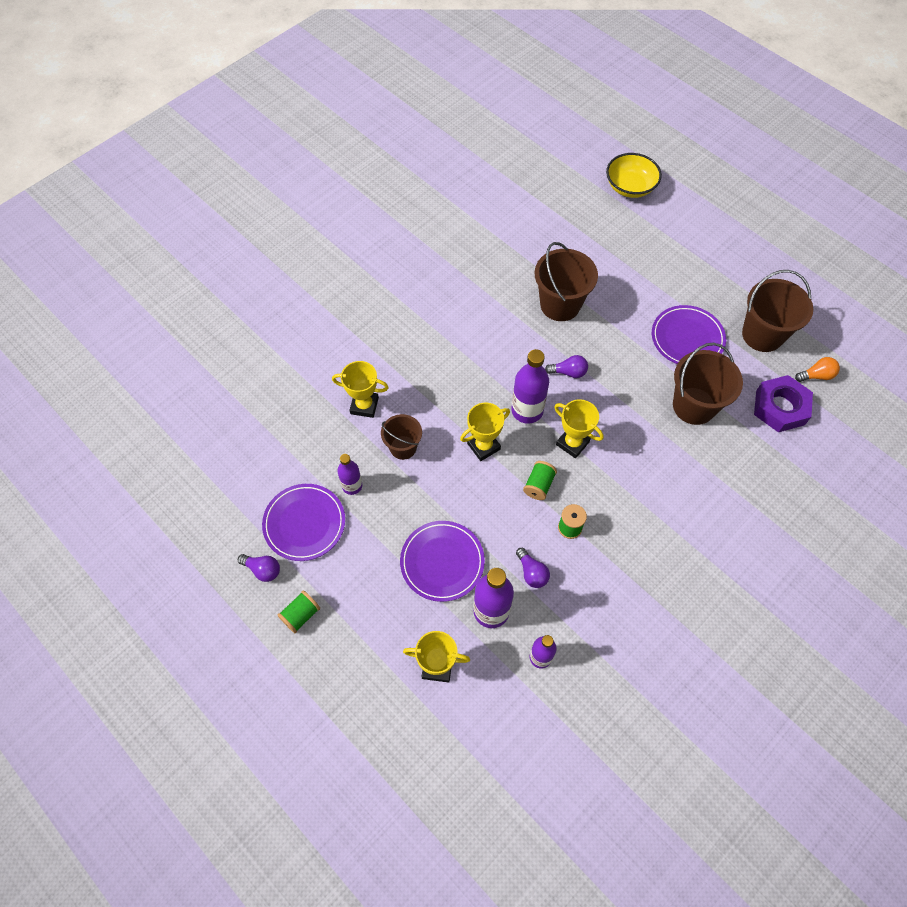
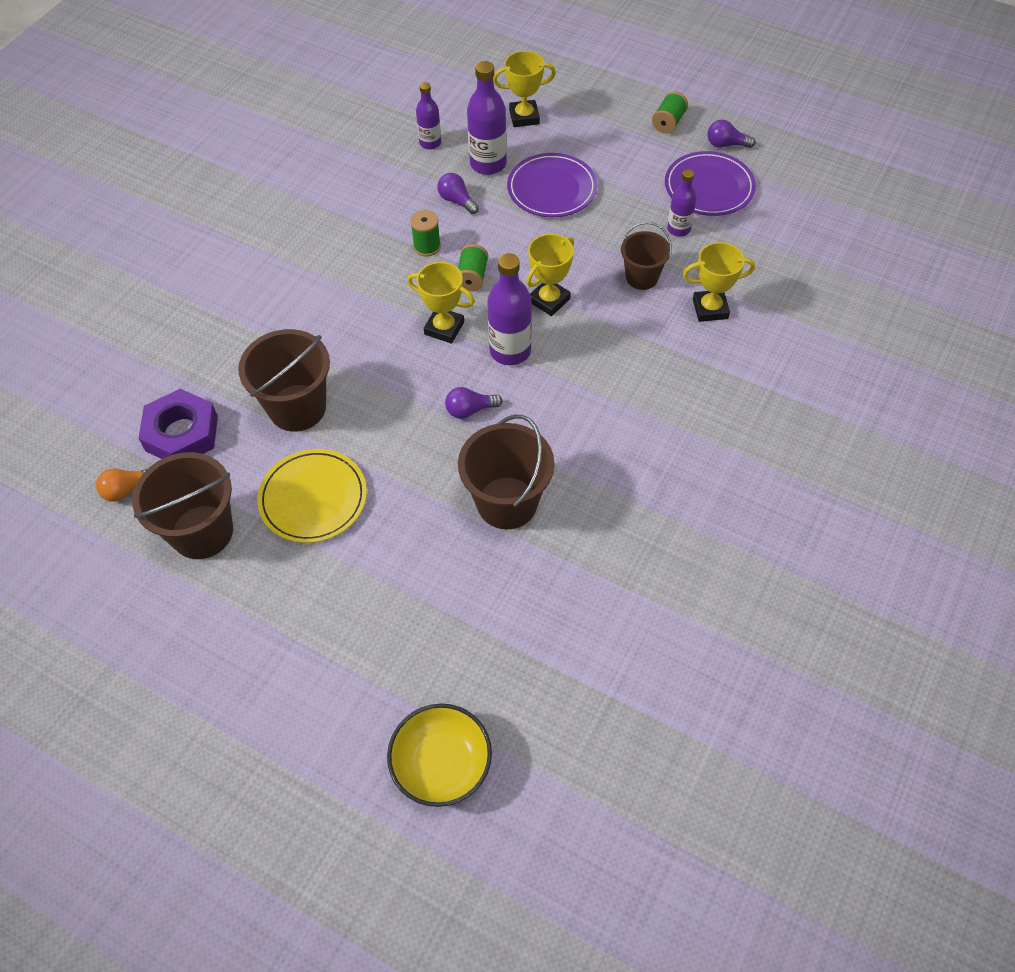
camera: 165 degrees right, 5 degrees down
(687, 338) = (313, 498): purple plate -> yellow plate

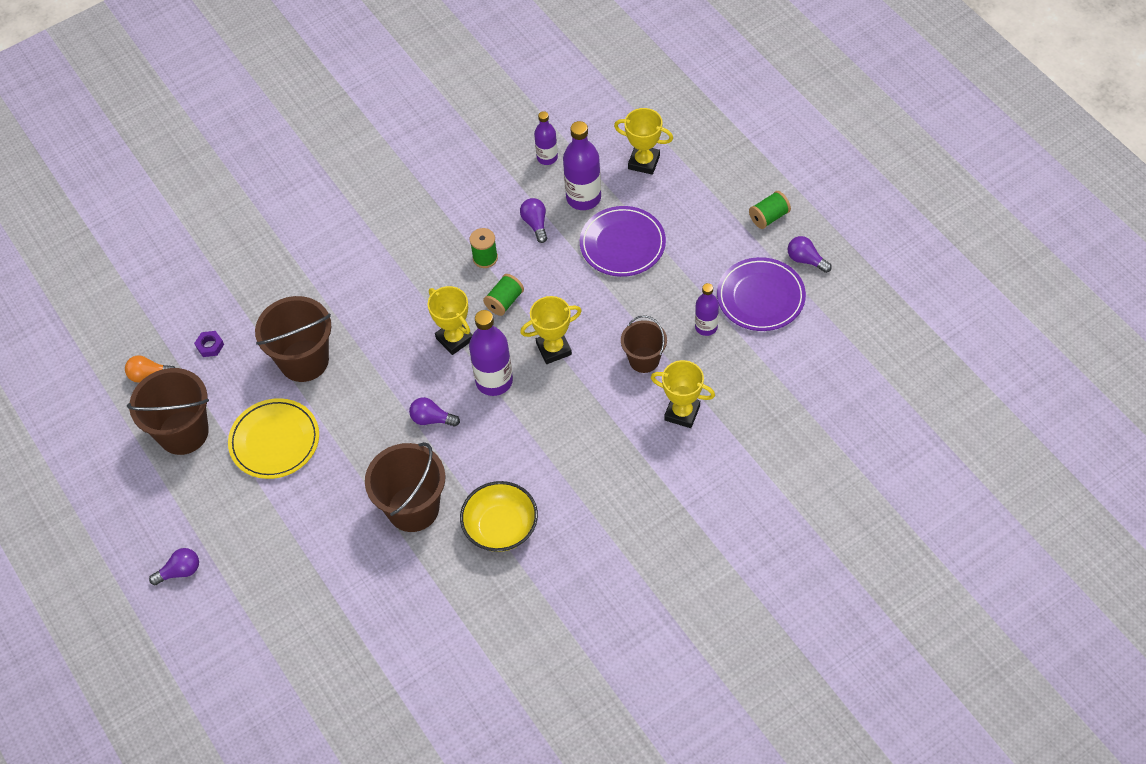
camera: 30 degrees right, 0 degrees up
(182, 433) = (210, 346): purple nut -> purple nut, size x0.43
(285, 680) = (180, 571): none -> purple light bulb
(441, 764) = (250, 682): yellow bowl -> yellow bowl (501, 527)

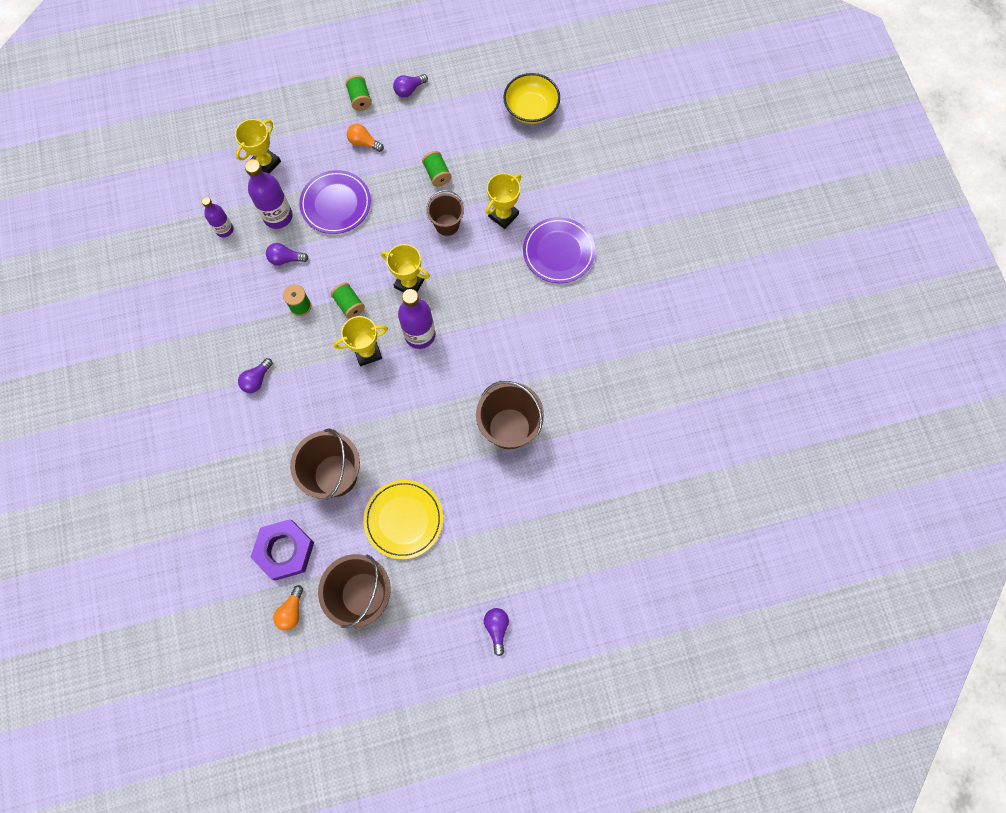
camera: 75 degrees left, 15 degrees up
(210, 346) = (284, 551): purple nut -> purple nut, size x2.34
(432, 419) = (435, 391): purple light bulb -> purple light bulb (257, 380)
(501, 527) = (550, 370): yellow bowl -> yellow bowl (531, 109)
(553, 349) = (409, 283): yellow trophy -> yellow trophy turned 60 degrees counterclockwise
(706, 327) = (437, 174): purple bottle -> green spool
(713, 242) = (364, 143): none -> orange light bulb
(760, 297) = (427, 130): purple plate -> purple plate (558, 252)

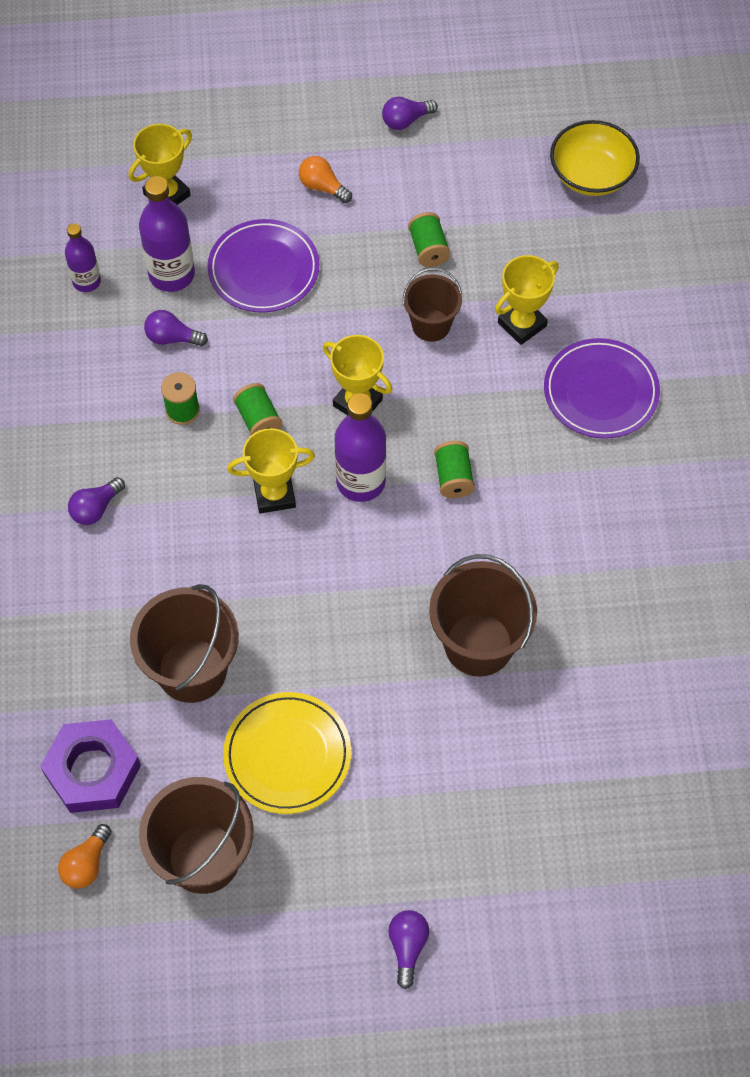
camera: 10 degrees right, 10 degrees down
(360, 99) = (327, 123): green spool -> green spool (453, 477)

